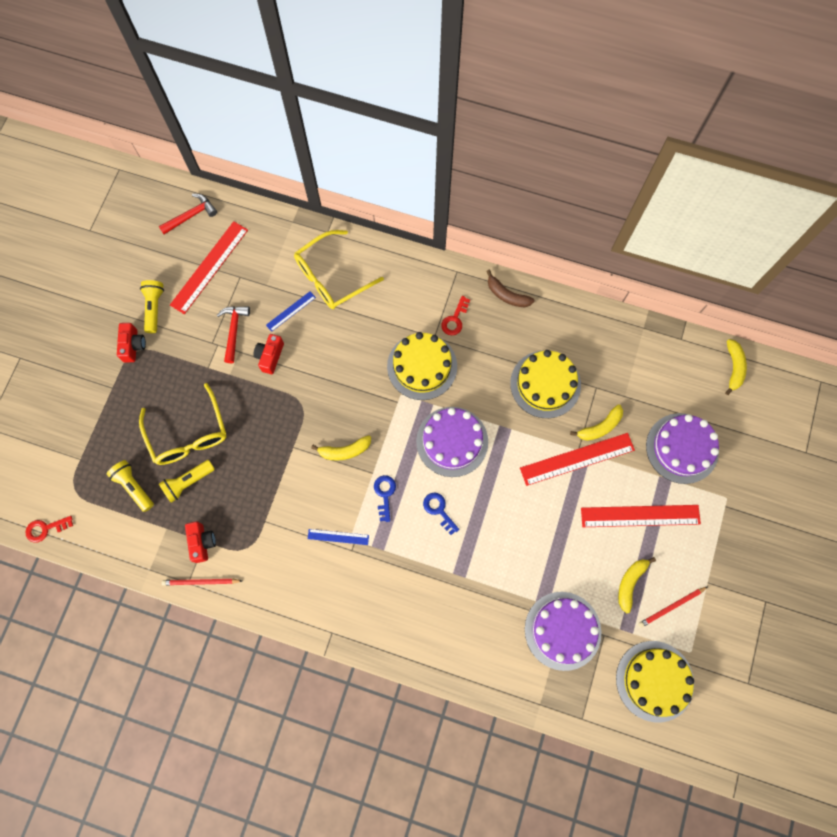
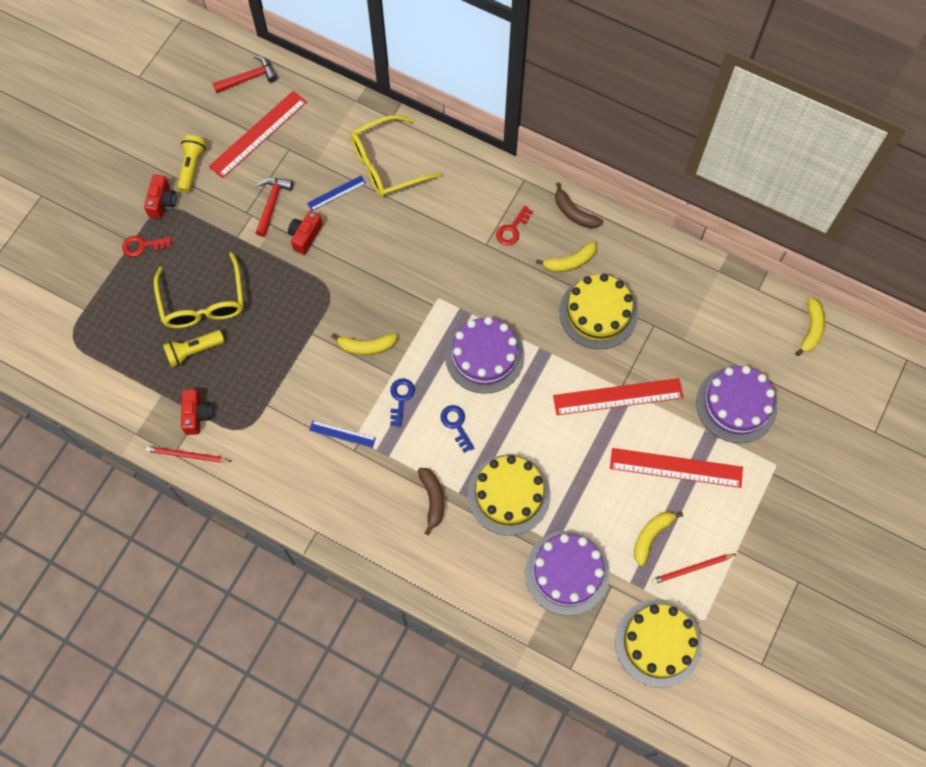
camera: 10 degrees right, 5 degrees down
(45, 529) = (35, 373): red key -> red key (142, 246)
(134, 487) = (135, 346): yellow flashlight -> none
(422, 366) = (467, 272): yellow cake -> yellow cake (509, 494)
(430, 584) = (432, 499): none -> brown banana
(600, 427) = (649, 367): yellow banana -> yellow banana (570, 262)

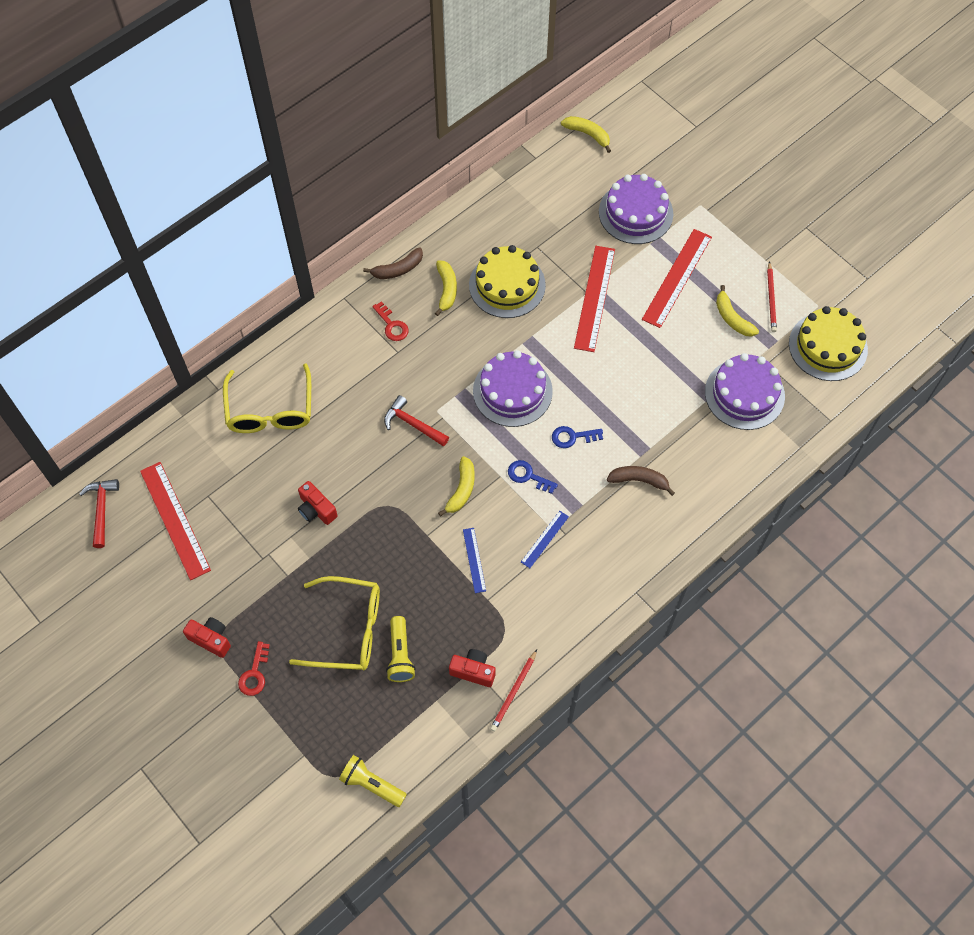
camera: 70 degrees left, 5 degrees down
(192, 167) = (182, 597): yellow flashlight -> yellow flashlight (372, 784)
(272, 203) = (263, 530): red hammer -> red hammer (412, 424)
(336, 193) = (280, 466): blue ruler -> blue ruler (474, 560)
(509, 494) = (656, 416): yellow cake -> none

